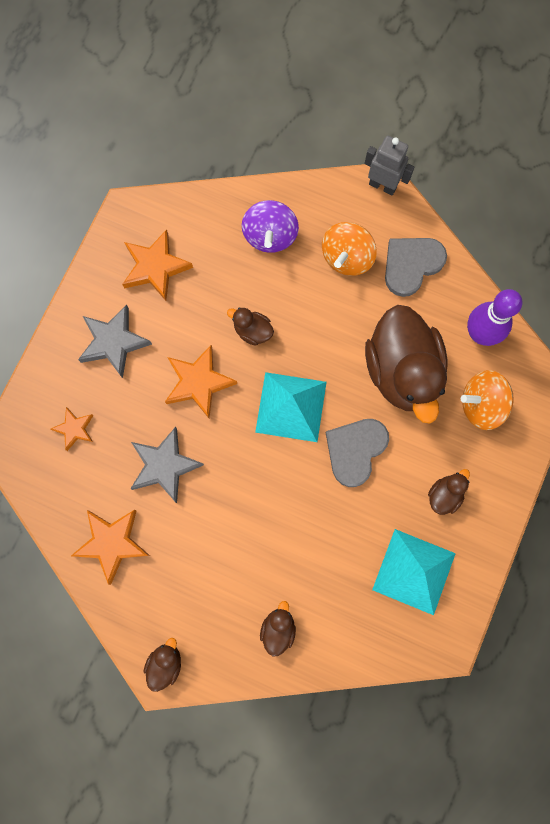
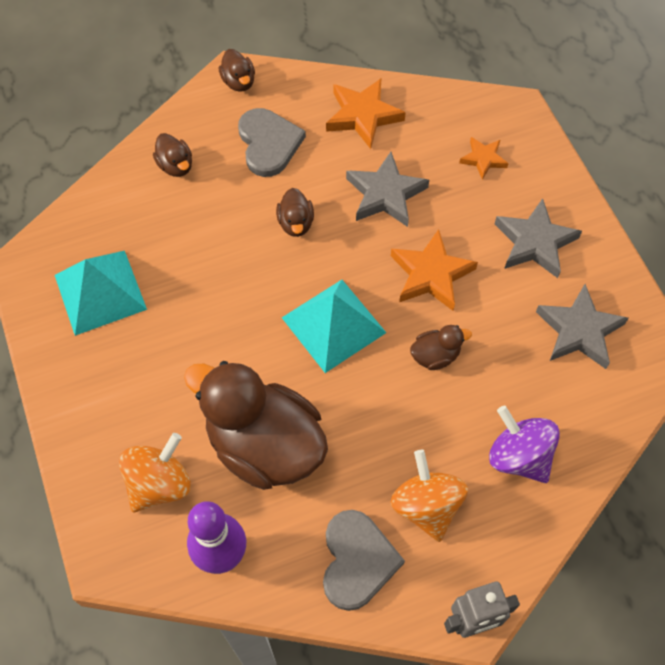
camera: 135 degrees right, 15 degrees down
(155, 267) = (579, 331): orange star -> grey star
(355, 450) = (241, 340): grey heart -> grey heart (268, 143)
(444, 495) = (125, 373): brown duck -> brown duck (296, 223)

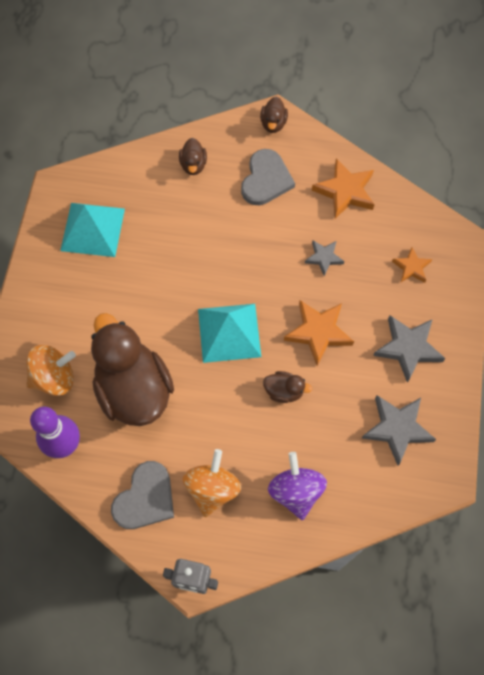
camera: 30 degrees right, 5 degrees up
(296, 223) = (248, 247): brown duck -> none
(385, 194) = (324, 258): grey star -> grey star, size x0.59

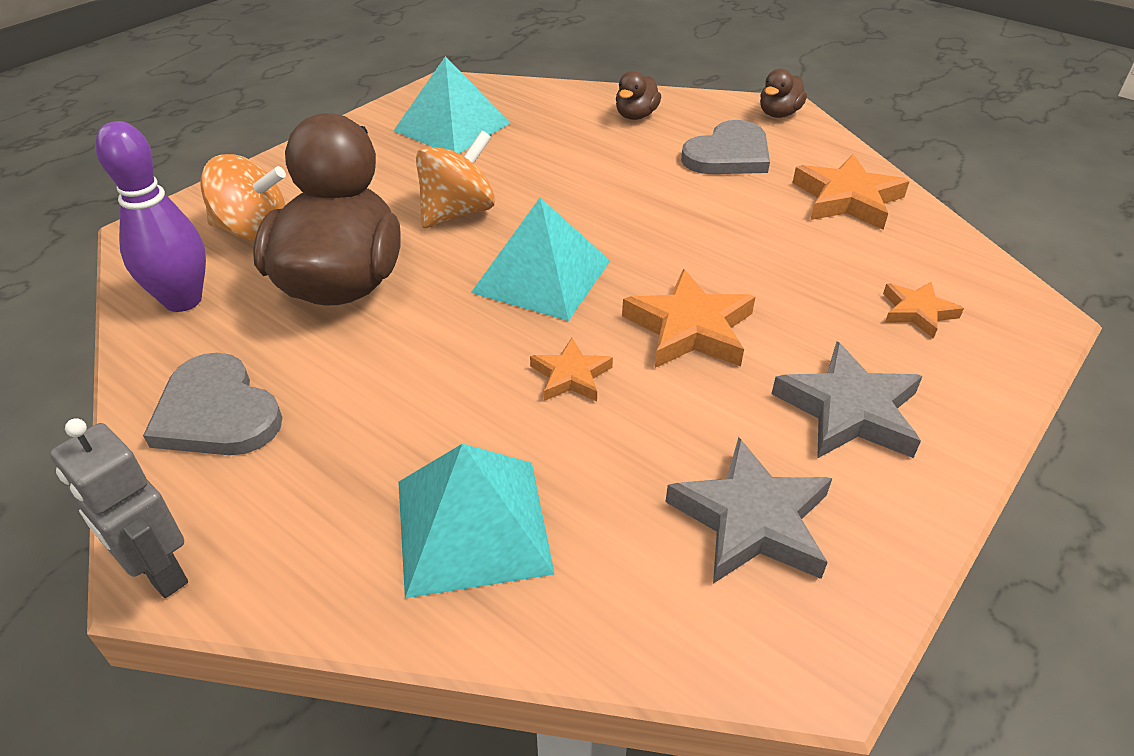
camera: 30 degrees right, 25 degrees down
(145, 498) = (216, 412): grey heart -> grey heart turned 75 degrees clockwise
(212, 488) = (331, 450): orange spinning top -> orange spinning top (458, 213)
(284, 391) = (571, 376): brown duck -> orange star
(296, 491) = (472, 525): purple spinning top -> turquoise pyramid
(324, 258) = (762, 252): grey star -> none

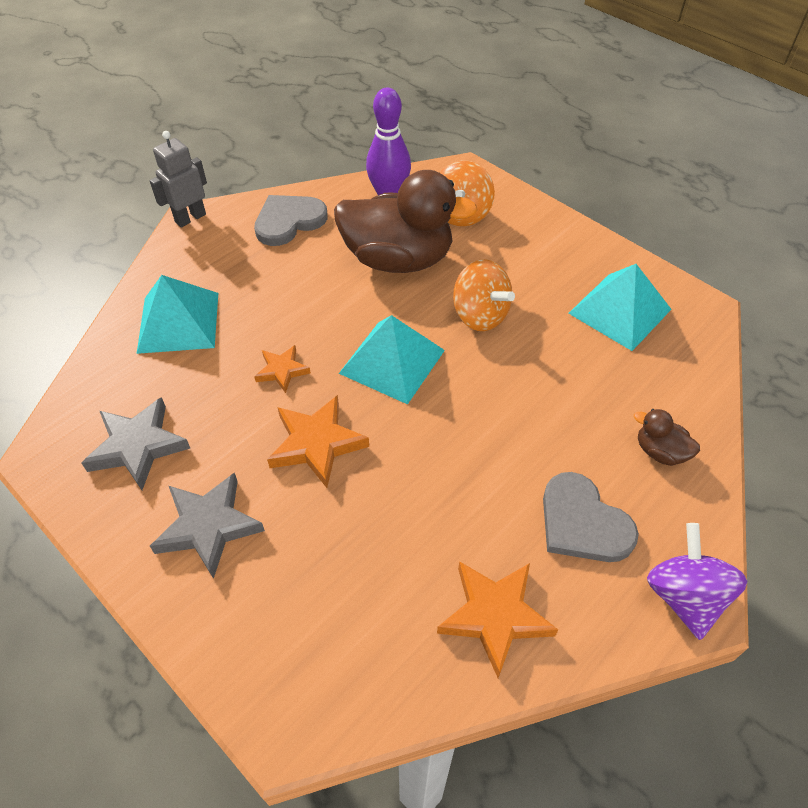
camera: 95 degrees right, 10 degrees up
(779, 114) = (684, 596): brown duck -> purple spinning top
(917, 312) = (307, 617): orange star -> none

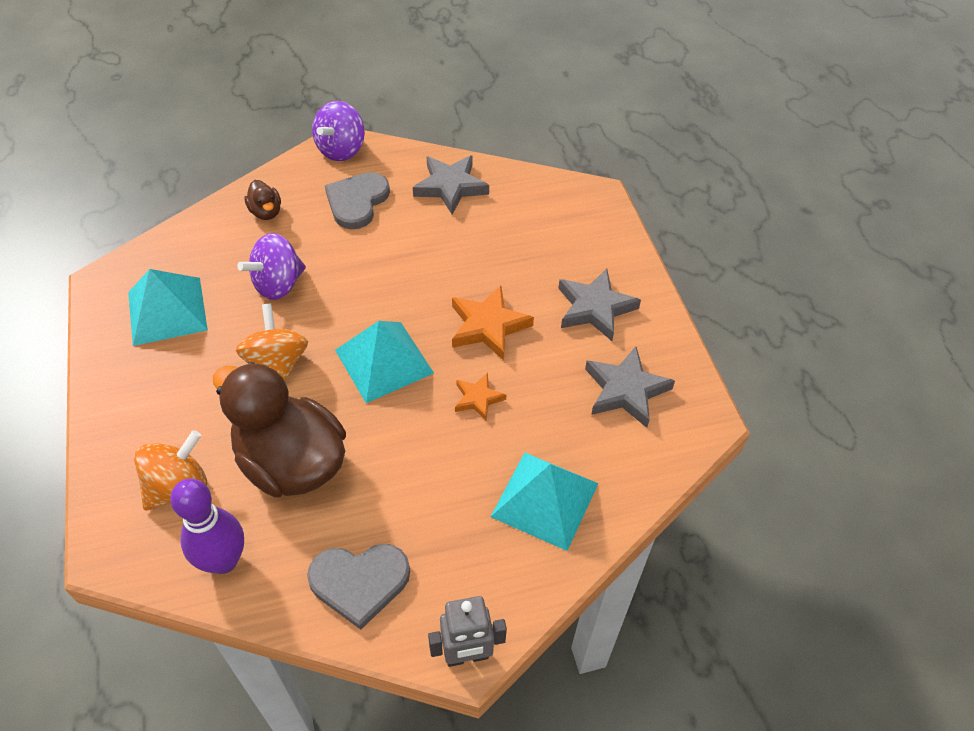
camera: 150 degrees left, 0 degrees up
(494, 616) = (450, 187): orange star -> grey star
(556, 381) = (278, 284): none -> purple spinning top
(582, 522) = (357, 202): grey heart -> grey heart turned 150 degrees counterclockwise

